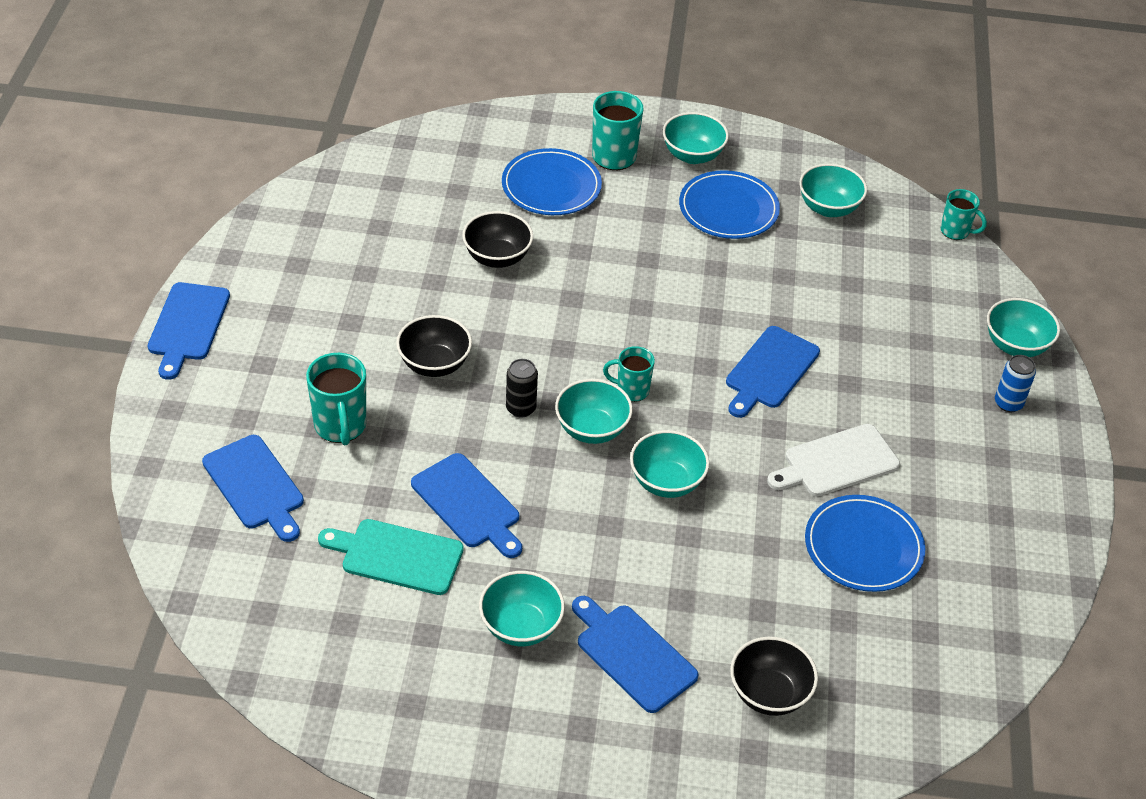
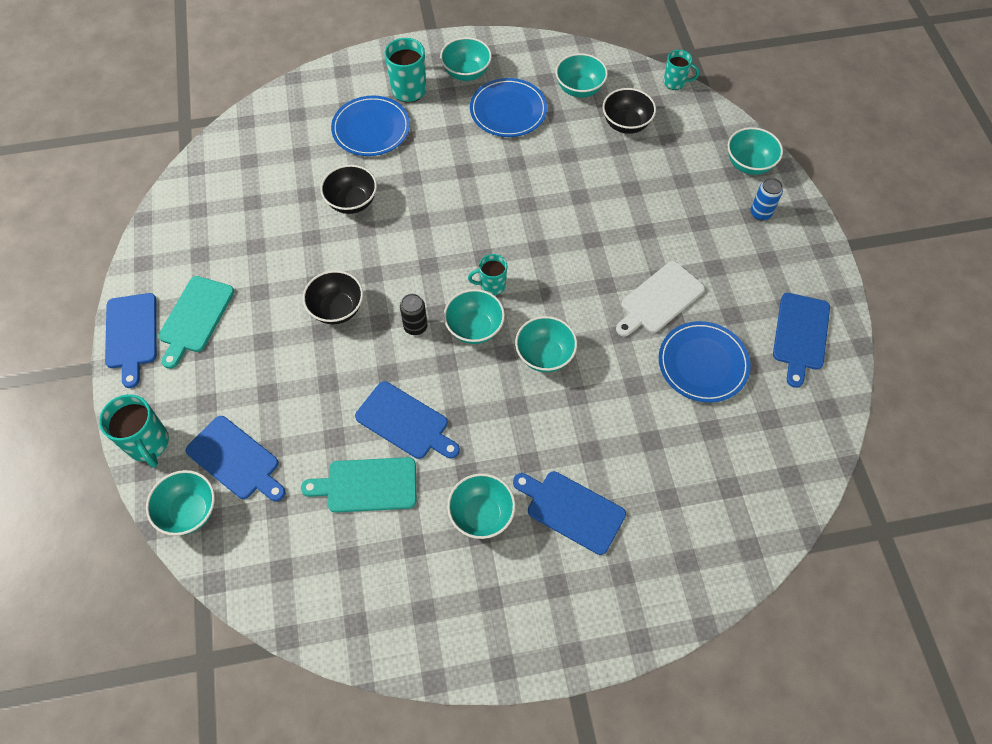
camera: 15 degrees left, 15 degrees up
(182, 522) = (189, 511): none -> turquoise bowl
(266, 328) = (195, 317): none -> turquoise cutting board
(340, 426) = (284, 386): turquoise mug -> turquoise mug (148, 444)
(769, 694) = (680, 509): black bowl -> black bowl (626, 124)
(770, 370) = (586, 237): blue cutting board -> blue cutting board (800, 335)

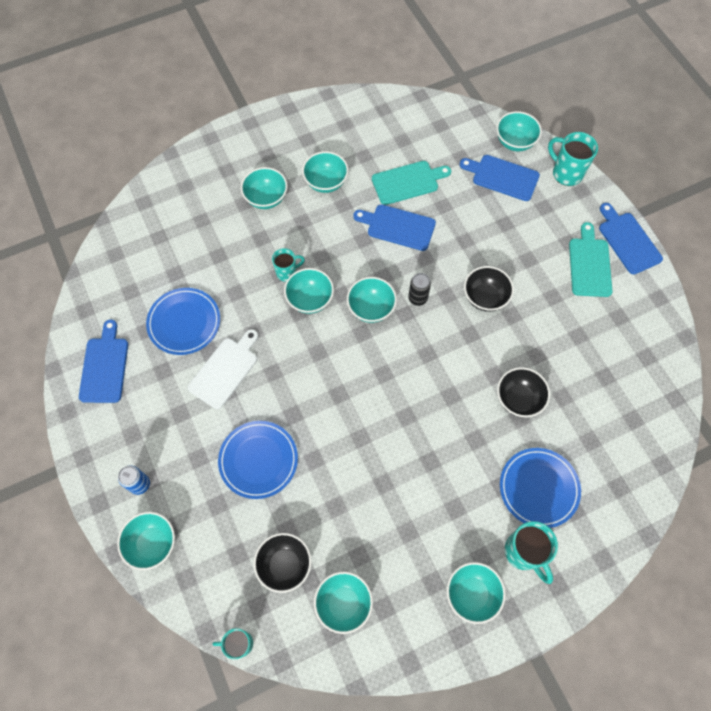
camera: 165 degrees right, 5 degrees up
(492, 285) = (368, 348): turquoise mug -> turquoise mug (287, 272)
(508, 110) = (411, 550): blue plate -> blue plate (258, 460)
(572, 510) = (266, 198): blue cutting board -> turquoise bowl

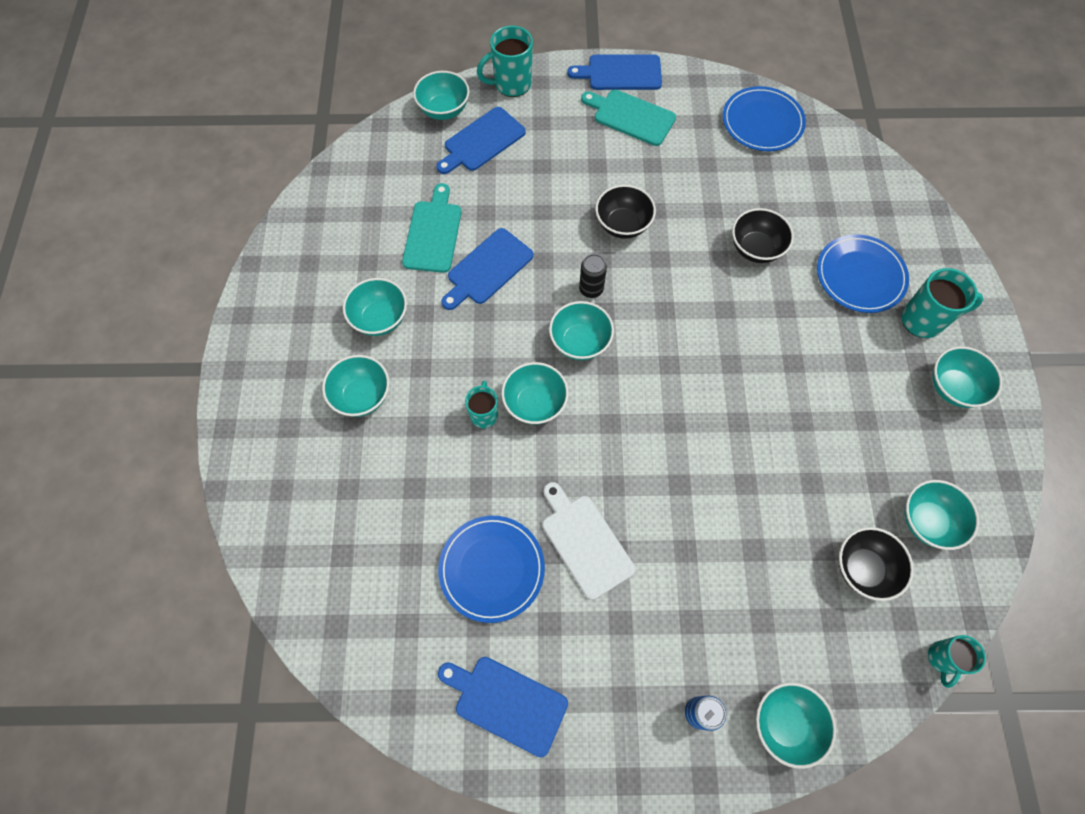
camera: 65 degrees left, 0 degrees up
(258, 460) = (722, 548): blue plate -> blue plate (762, 122)

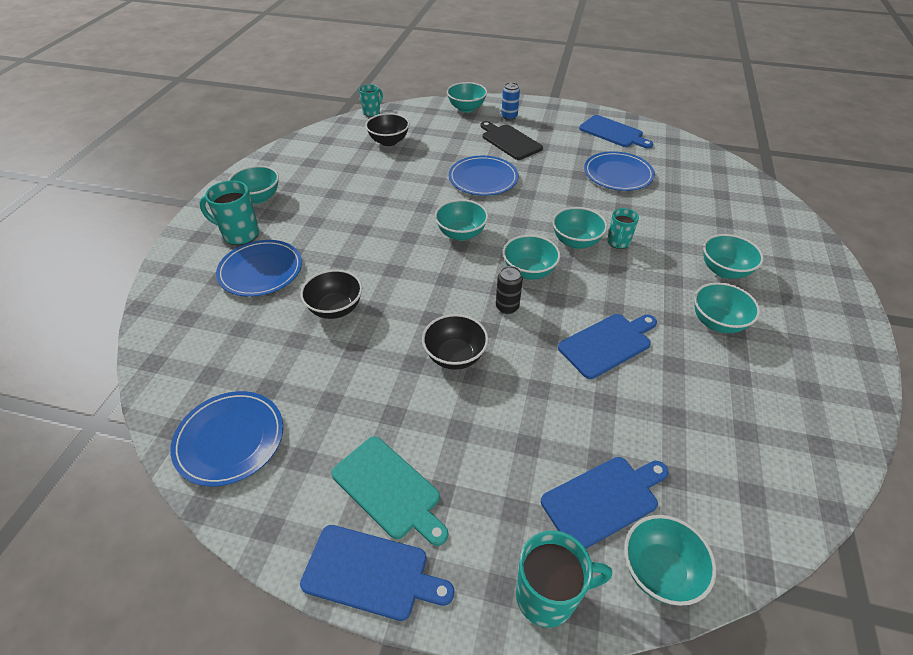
camera: 165 degrees left, 20 degrees down
(433, 233) = (667, 391): turquoise cutting board -> none
(585, 542) = (554, 175): white cutting board -> none
(674, 623) = (509, 141): none -> black cutting board
(684, 505) = (483, 178): none -> blue plate
(927, 521) = (336, 150): turquoise bowl -> turquoise bowl (461, 234)

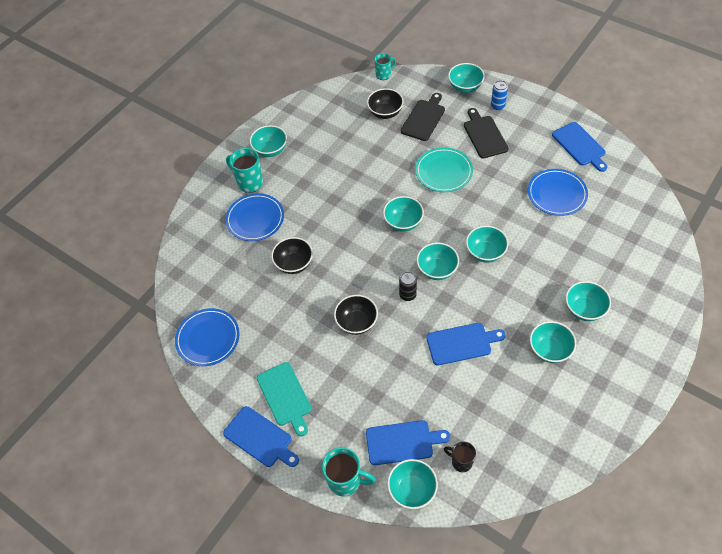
camera: 25 degrees right, 10 degrees up
(435, 139) = (424, 118): none -> black cutting board
(483, 178) = (443, 172): blue plate -> turquoise plate
(618, 243) = (517, 262): turquoise mug -> none
(702, 500) = (461, 462): none -> black mug

